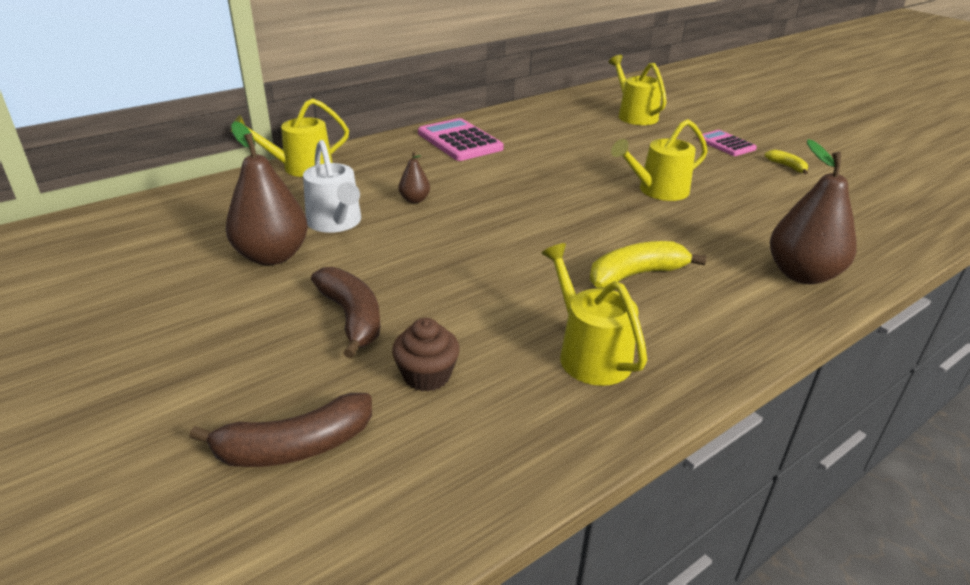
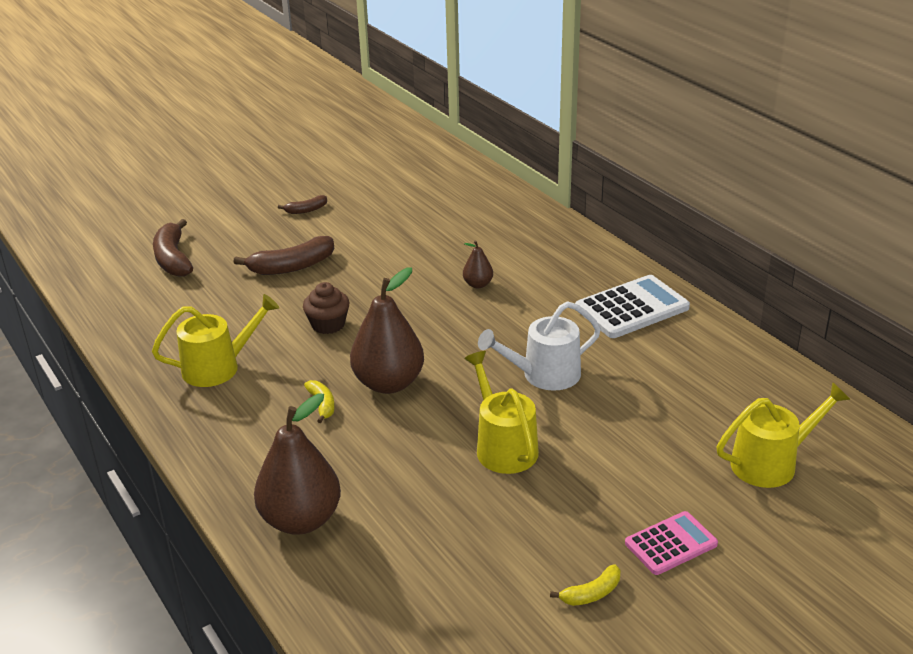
camera: 95 degrees right, 0 degrees up
(189, 319) = (306, 210): none -> brown banana
(272, 256) = (382, 228): brown pear -> brown pear (389, 383)
(301, 167) = (546, 222): yellow watering can -> none
(336, 222) = (434, 249): white watering can -> white watering can (544, 375)
(427, 375) = (218, 298): brown cupcake -> brown cupcake (328, 324)
(459, 141) = (632, 308): pink calculator -> white calculator
(636, 275) = (322, 405): yellow banana -> yellow banana, size x0.53

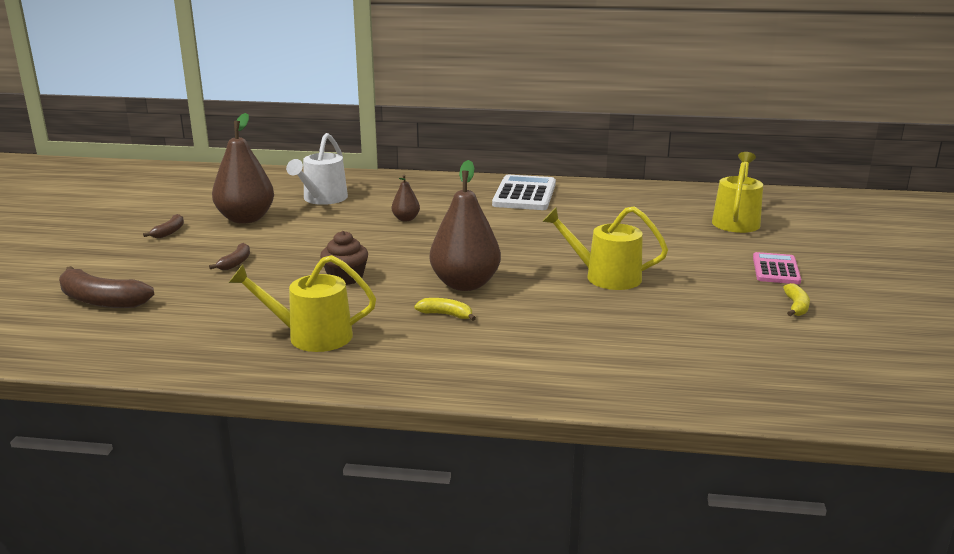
camera: 50 degrees left, 10 degrees down
(218, 367) = (312, 336): yellow watering can -> yellow watering can turned 105 degrees counterclockwise
(292, 267) = (235, 263): brown banana -> brown banana, size x0.53
(301, 520) = (579, 372): brown pear -> brown pear (246, 219)
(544, 375) = (549, 239): white watering can -> white watering can (322, 199)

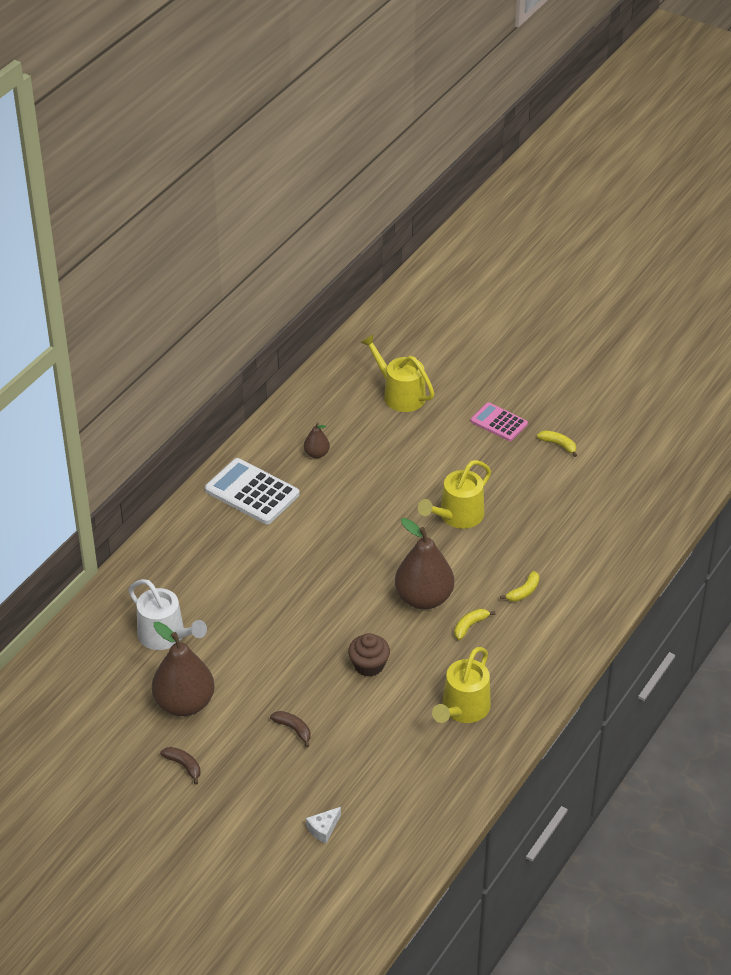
camera: 65 degrees left, 20 degrees up
(101, 300) = (323, 829): brown banana -> white cheese
(406, 219) = (261, 592): brown pear -> brown pear (316, 454)
(531, 334) = (523, 592): none -> yellow banana

